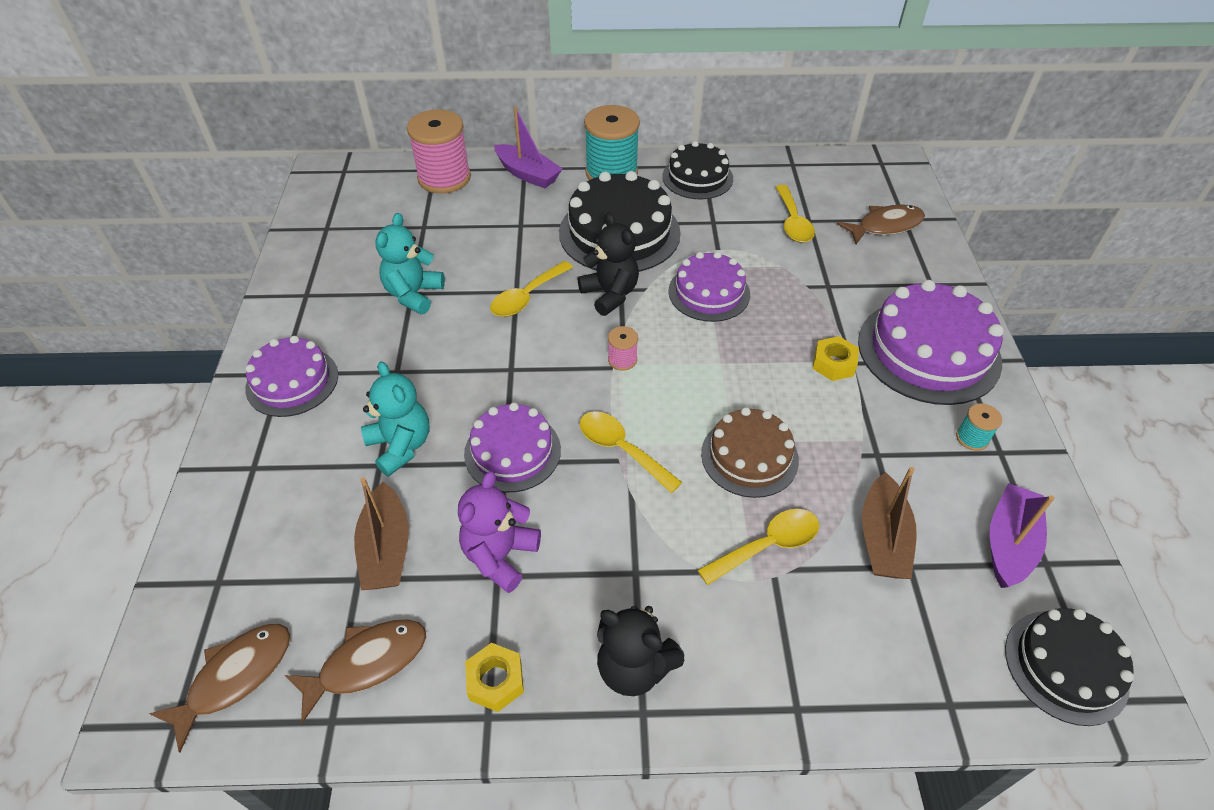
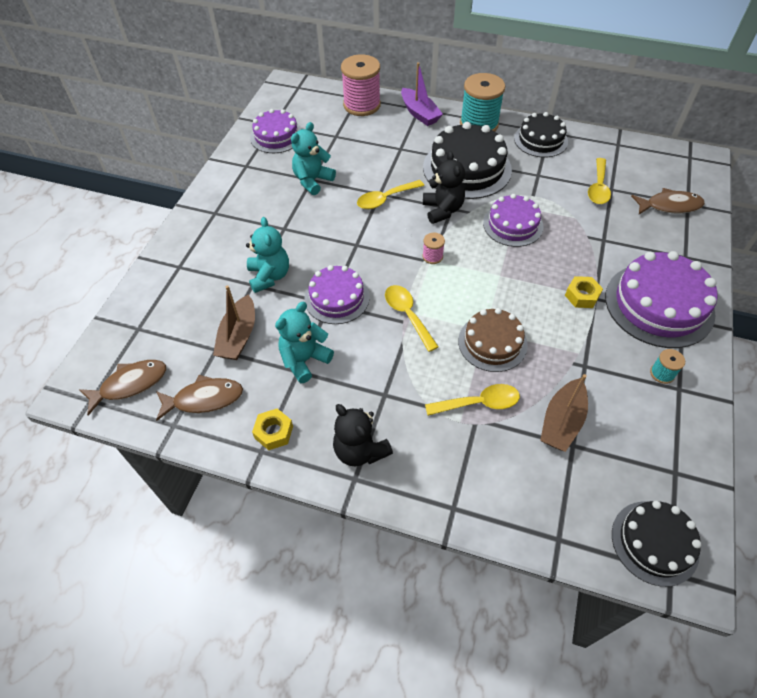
camera: 20 degrees right, 5 degrees up
(292, 381) = (219, 219): purple cake -> purple cake (276, 136)
(500, 556) = (304, 360): purple teddy bear -> turquoise teddy bear
(1009, 543) = (654, 451): purple boat -> none

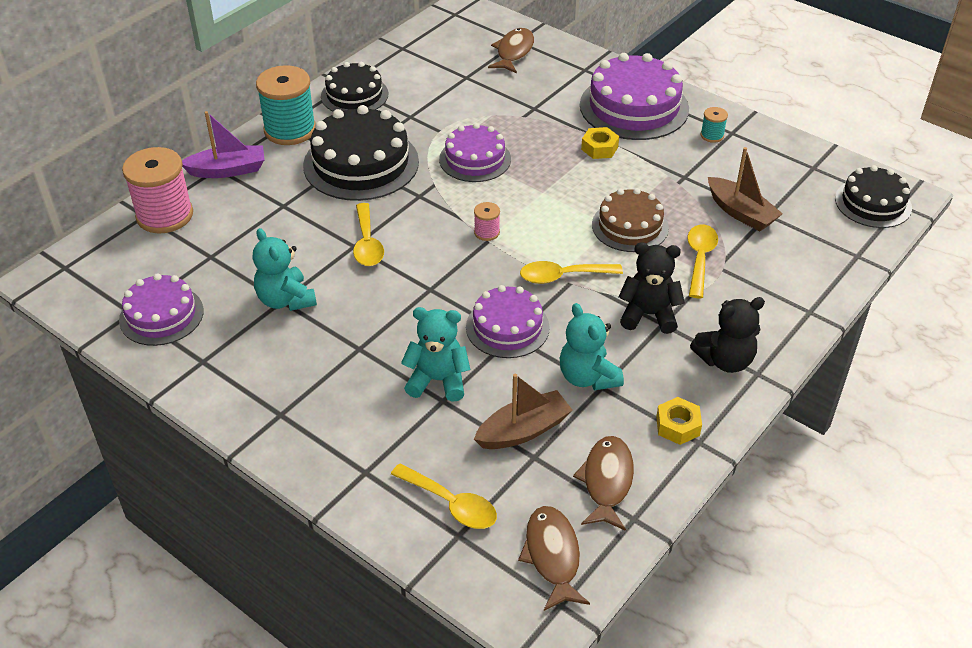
camera: 70 degrees left, 10 degrees down
(238, 336) = (523, 430): brown boat -> brown boat turned 60 degrees counterclockwise
(442, 210) = (418, 203): black teddy bear -> black teddy bear (648, 315)
(598, 187) = (458, 84): yellow spoon -> yellow spoon (451, 504)

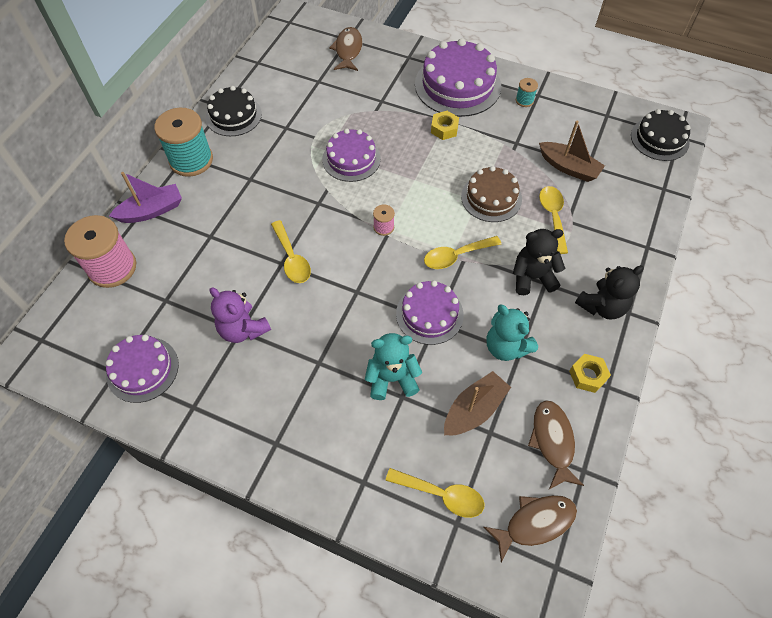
camera: 15 degrees left, 15 degrees up
(286, 300) = (243, 329): turquoise teddy bear -> purple teddy bear
(361, 163) = (261, 181): black cake -> none
(552, 556) = (535, 523): brown fish -> brown fish turned 90 degrees clockwise

